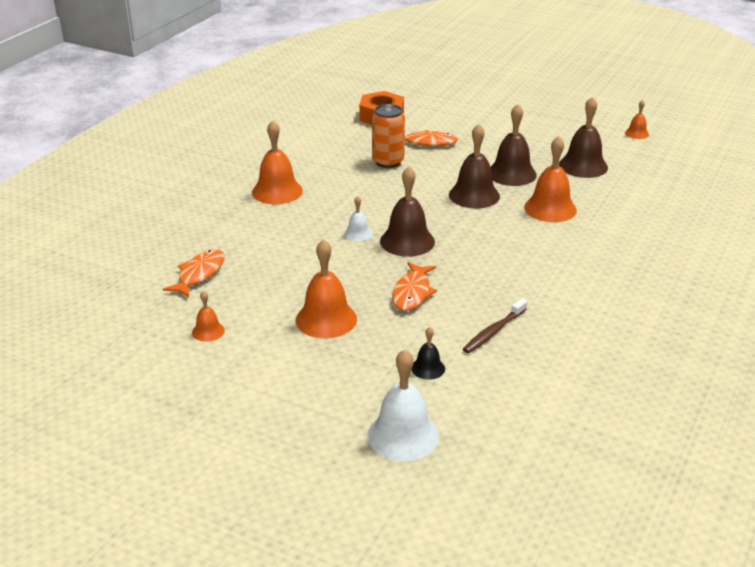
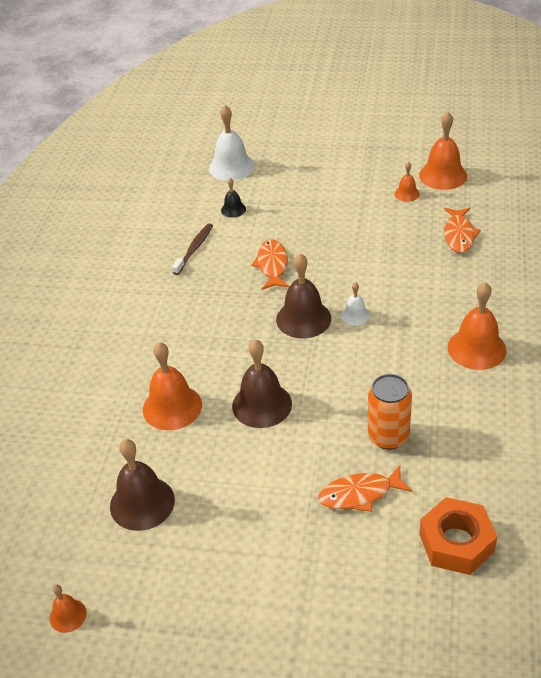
camera: 165 degrees right, 10 degrees up
(326, 319) = (327, 225): orange bell -> orange bell (443, 175)
(511, 174) = (229, 458): brown bell -> none

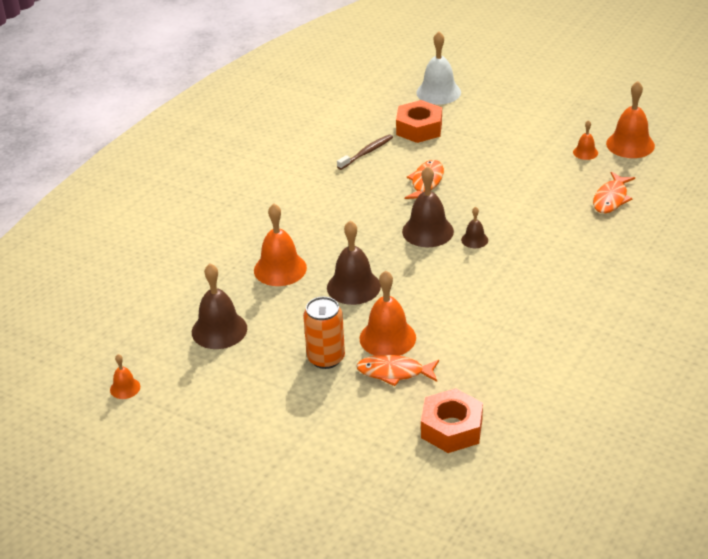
camera: 20 degrees right, 5 degrees down
(233, 209) = (419, 128): black bell -> orange nut
(355, 315) = (474, 240): white bell -> brown bell
(388, 436) = (444, 338): orange can -> orange can (326, 358)
(476, 348) = (565, 293): orange bell -> orange bell (387, 338)

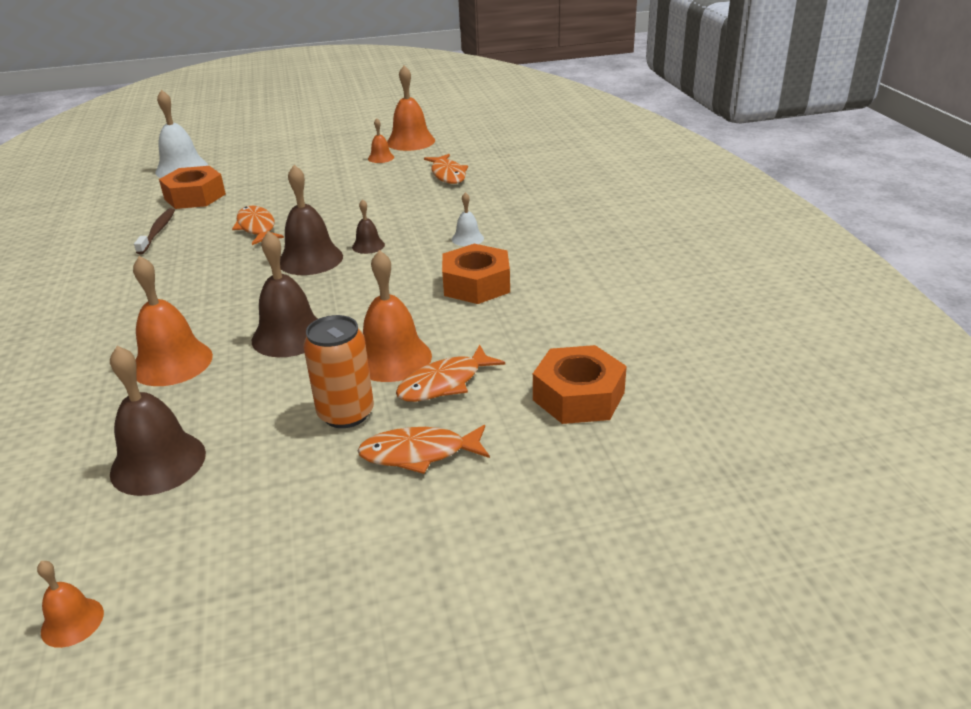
camera: 45 degrees left, 5 degrees down
(332, 405) = (419, 453): none -> orange fish
(500, 313) = (476, 284): none -> orange nut
(544, 271) = (467, 238): none -> white bell

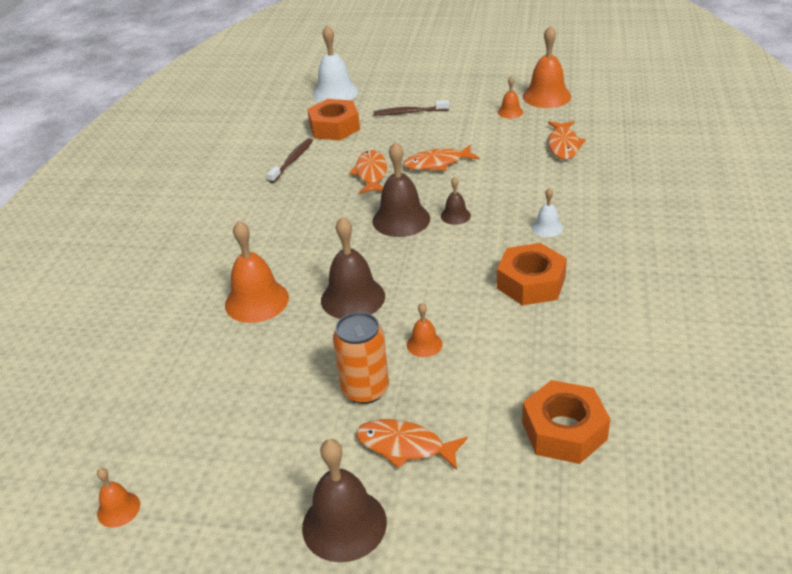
camera: 25 degrees right, 5 degrees up
(158, 463) = (215, 393): brown bell -> brown bell (344, 524)
(274, 173) = (409, 112): none -> brown toothbrush
(392, 358) = (424, 344): orange bell -> orange bell, size x0.52
(444, 383) = (456, 382): orange fish -> orange fish (437, 163)

